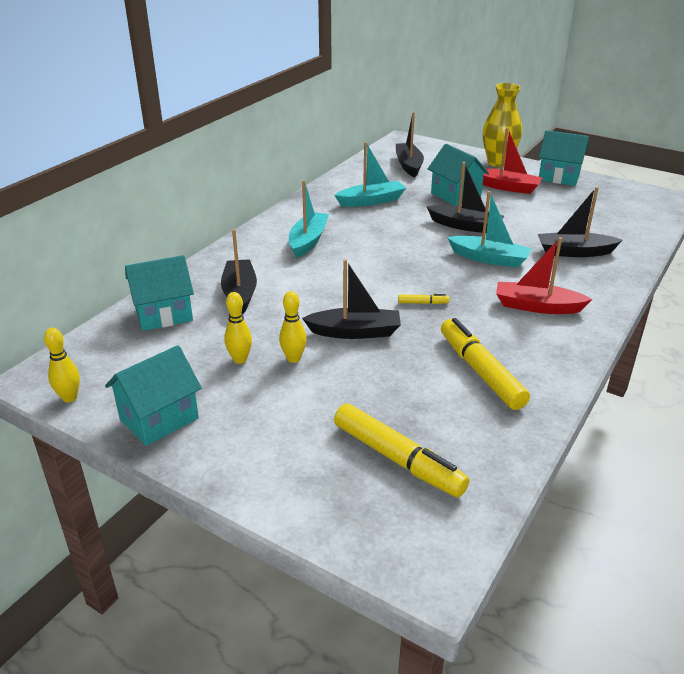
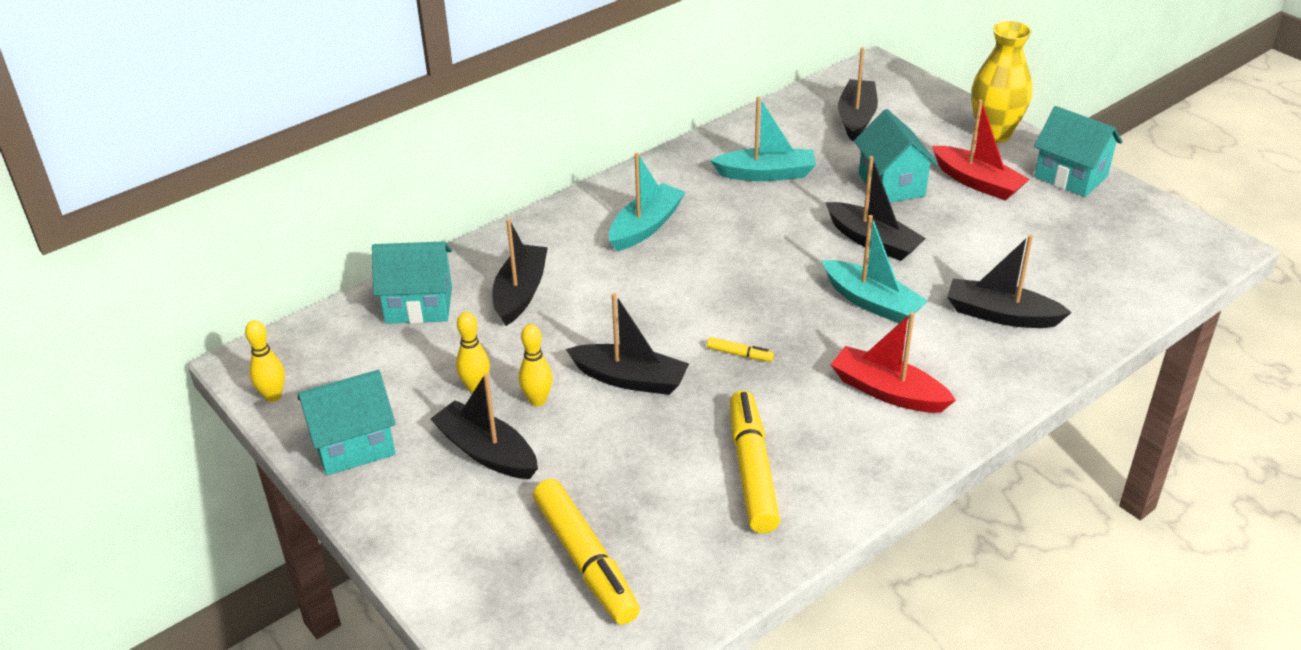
camera: 20 degrees right, 5 degrees up
(273, 401) = (486, 452): none -> black boat

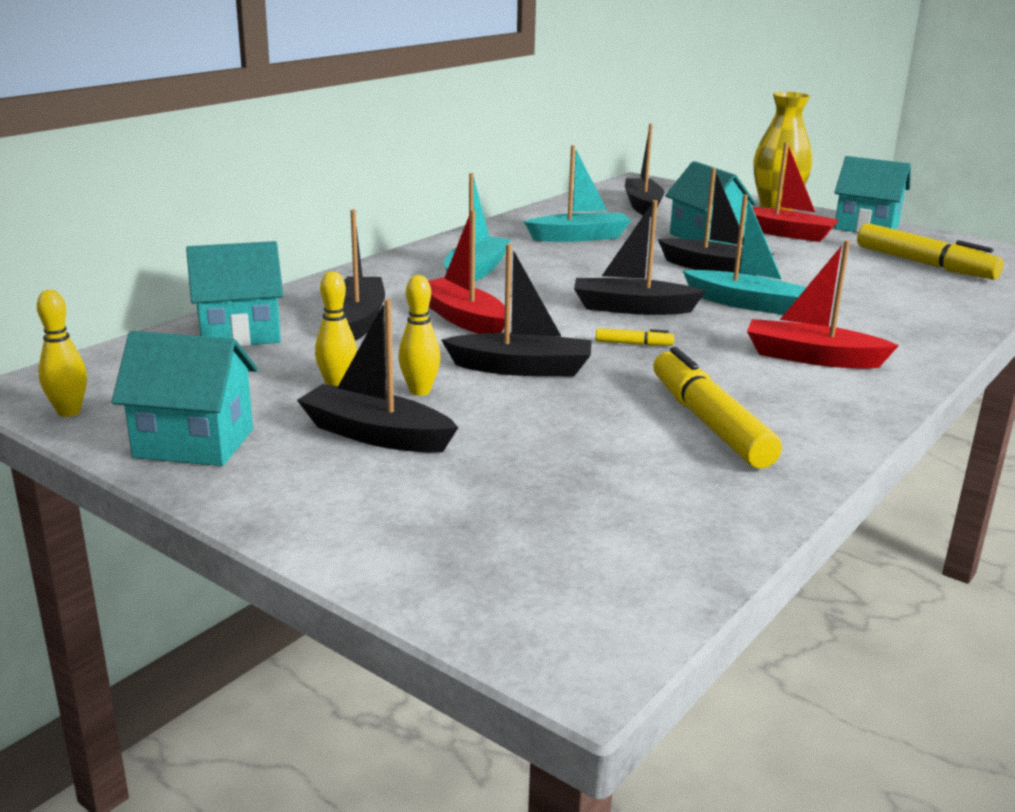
camera: 15 degrees left, 15 degrees down
(354, 445) = (194, 443): turquoise house -> turquoise house turned 45 degrees clockwise
(585, 560) = (554, 514): yellow marker -> yellow marker (924, 264)
(608, 302) = (463, 319): none -> red boat
(1001, 315) = (879, 304): black boat -> black boat (632, 308)

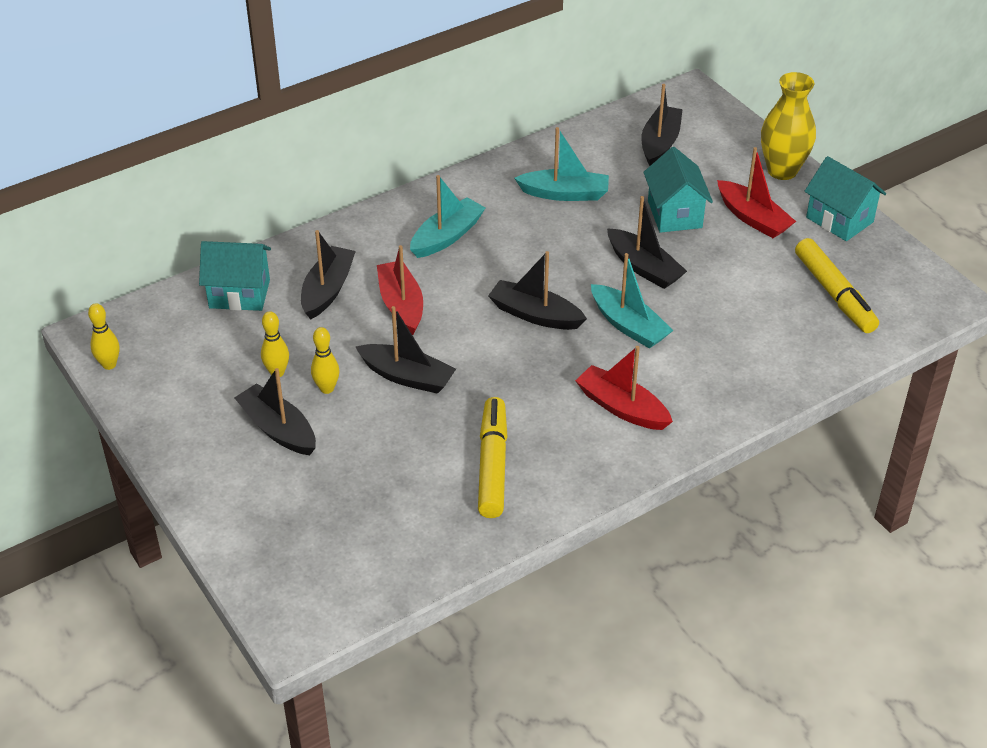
camera: 20 degrees right, 20 degrees up
(194, 443) = (171, 413): turquoise house -> none
(633, 344) = (504, 363): yellow marker -> none

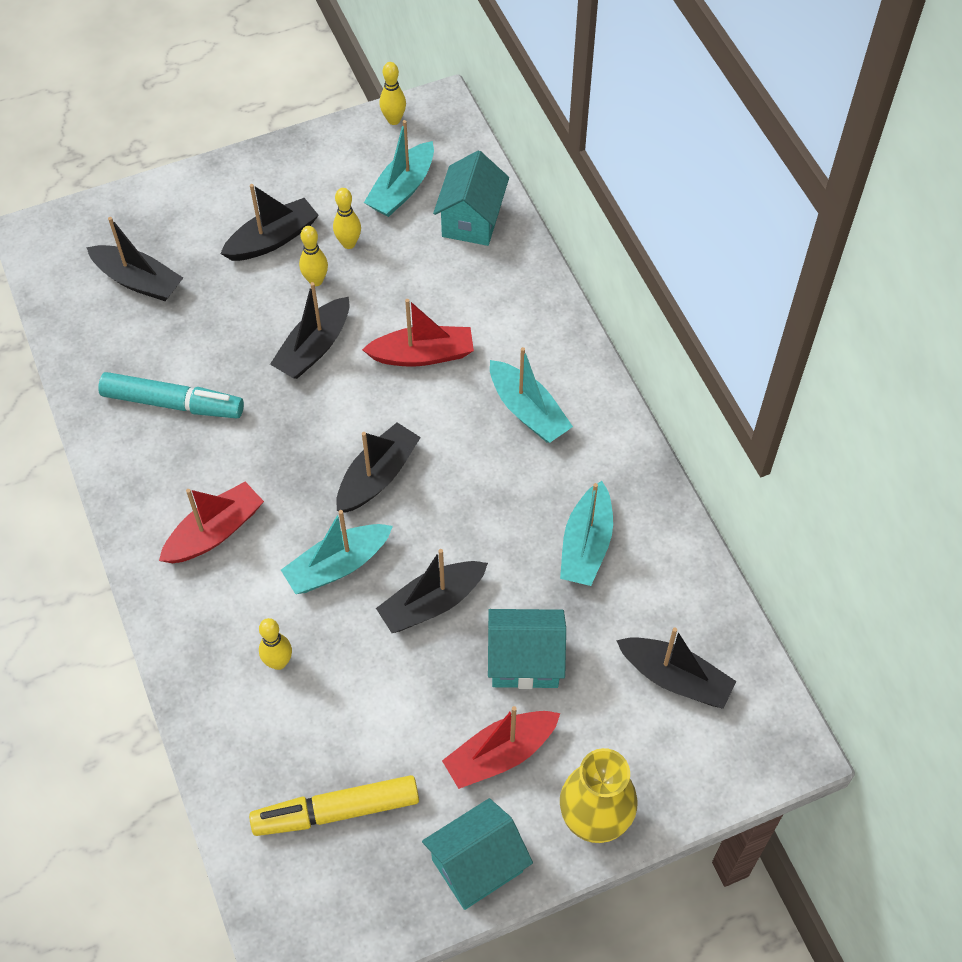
camera: 100 degrees right, 15 degrees up
(204, 345) = (402, 189): none -> turquoise boat
(327, 290) = (461, 293): black boat -> black boat (138, 281)
(493, 465) = (173, 403): yellow marker -> turquoise marker
(728, 345) = (278, 662): none -> yellow bowling pin

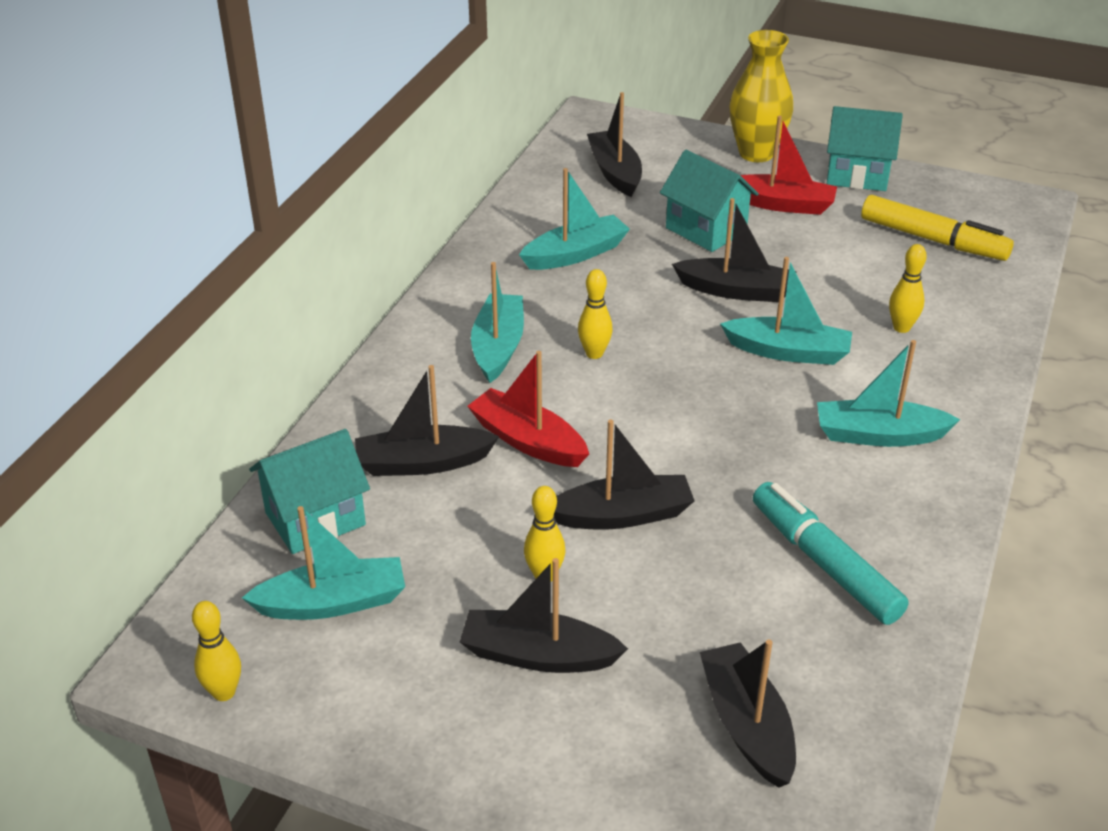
camera: 135 degrees left, 20 degrees down
(215, 532) = (878, 435): red boat -> turquoise boat
(349, 243) = (463, 588): yellow bowling pin -> yellow bowling pin (594, 353)
(377, 476) = (684, 384): black boat -> black boat (422, 463)

